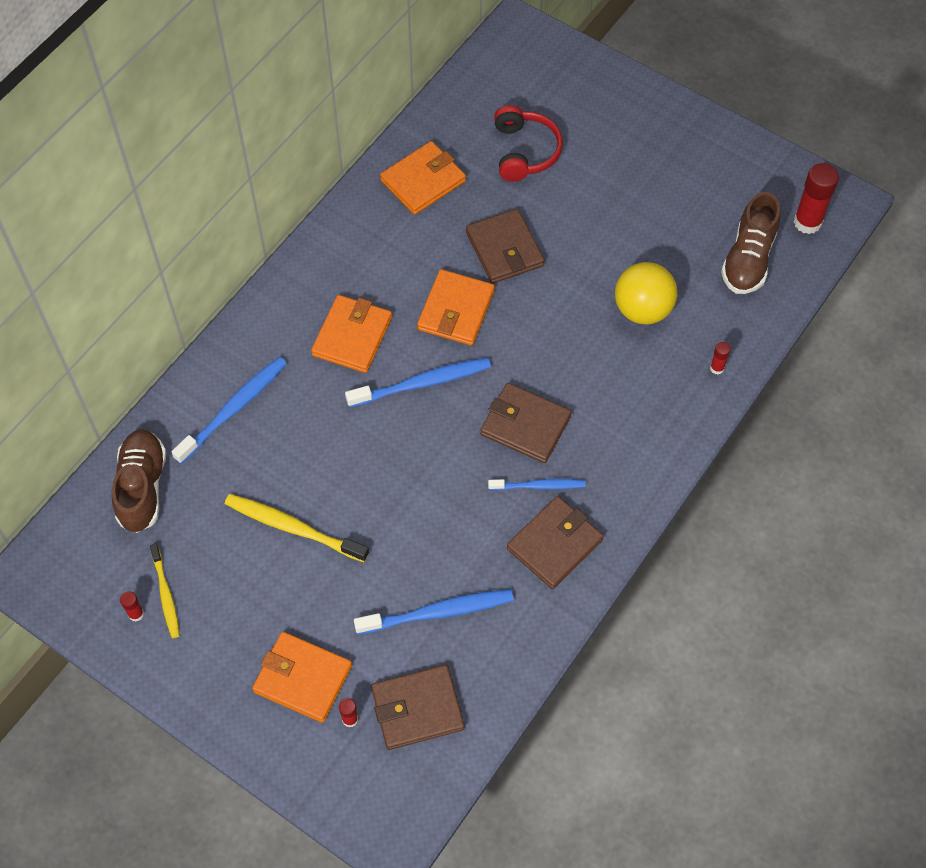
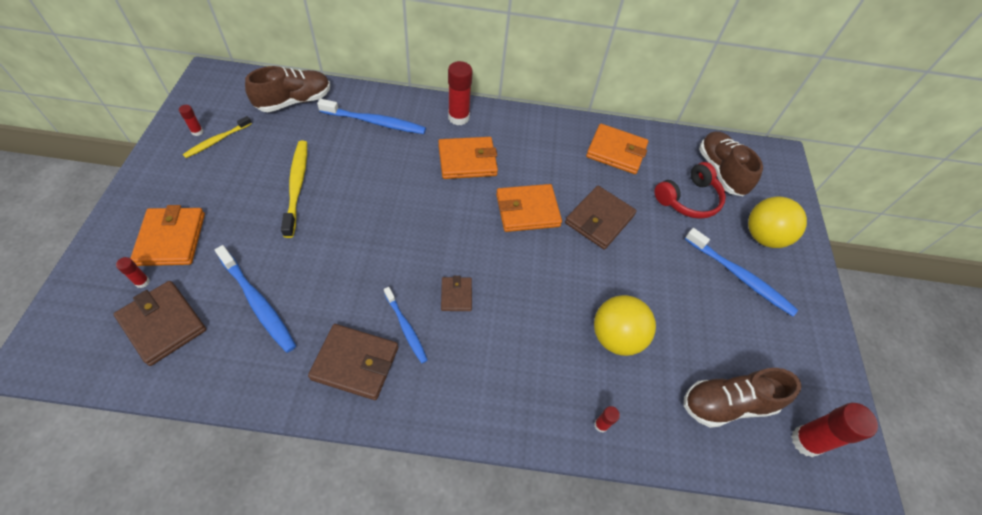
camera: 55 degrees right, 5 degrees down
(278, 315) = (458, 117): none -> red glue stick
(422, 383) = (454, 214): blue toothbrush -> blue toothbrush (740, 277)
(506, 98) = (720, 171): none -> brown shoe
(525, 425) = (456, 295): brown wallet -> brown wallet, size x0.56
(604, 115) = (763, 236): none -> yellow ball

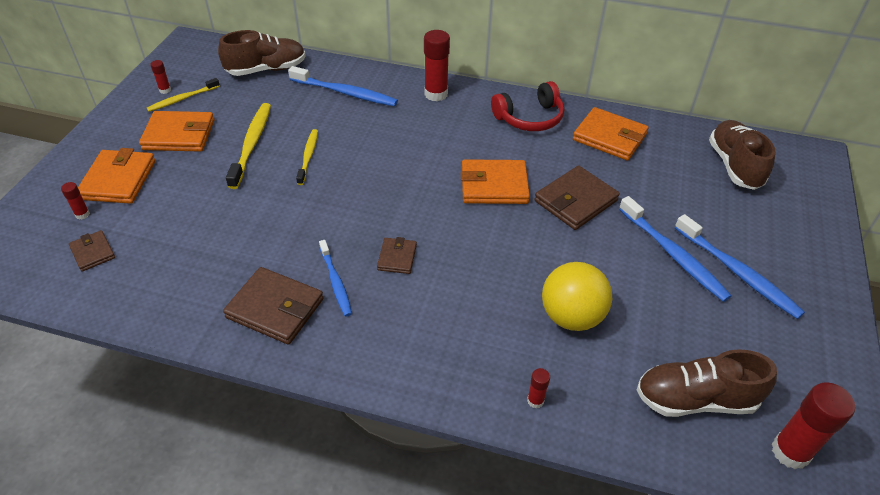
camera: 15 degrees right, 10 degrees down
(163, 324) = (93, 252): brown wallet -> brown wallet, size x0.56
(258, 303) = (189, 244): blue toothbrush -> blue toothbrush (673, 255)
(354, 195) = (308, 156): none -> yellow toothbrush
(467, 160) = (437, 134): orange wallet -> orange wallet (179, 135)
(688, 199) = (688, 190): red headphones -> red headphones (529, 118)
(763, 236) = (776, 235): yellow ball -> none

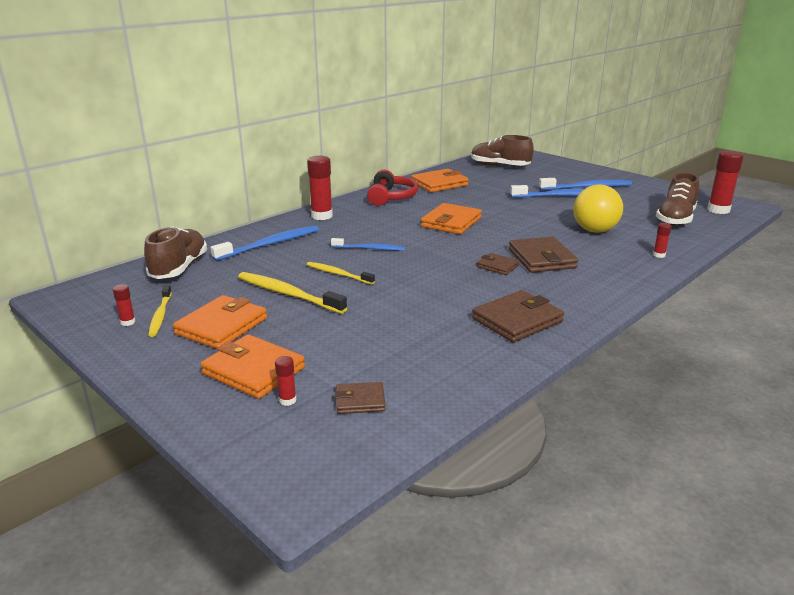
camera: 60 degrees left, 20 degrees down
(336, 282) = (506, 292): blue toothbrush -> blue toothbrush (370, 249)
(575, 201) = (491, 206): brown wallet -> brown wallet (541, 258)

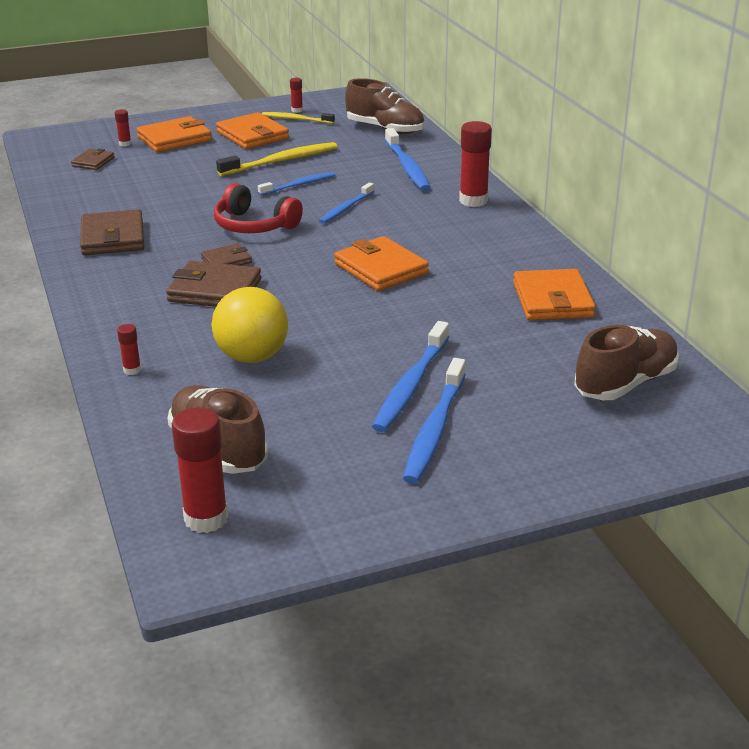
camera: 115 degrees right, 5 degrees up
(338, 274) = (299, 185): yellow toothbrush -> blue toothbrush
(391, 197) = (513, 252): red headphones -> red headphones (254, 225)

